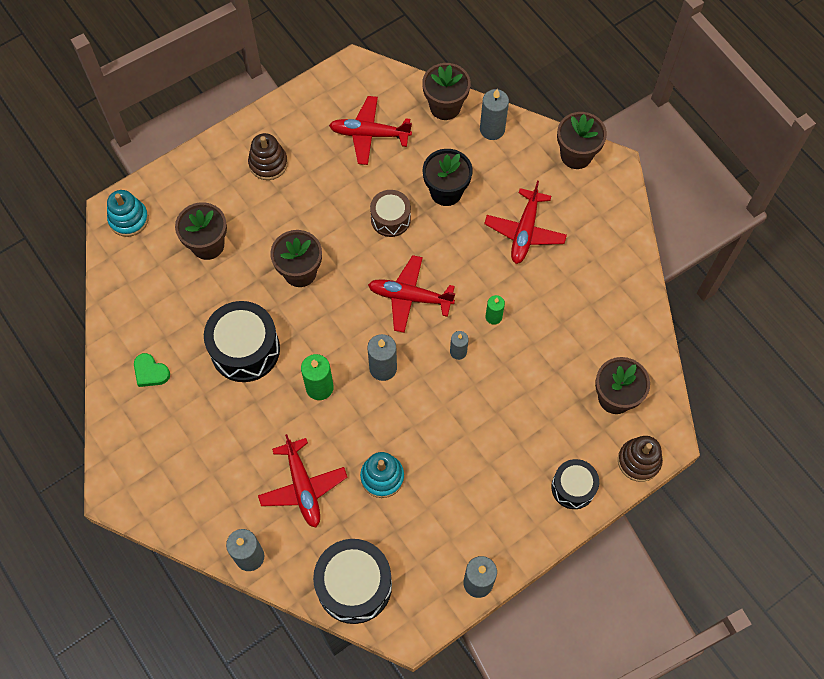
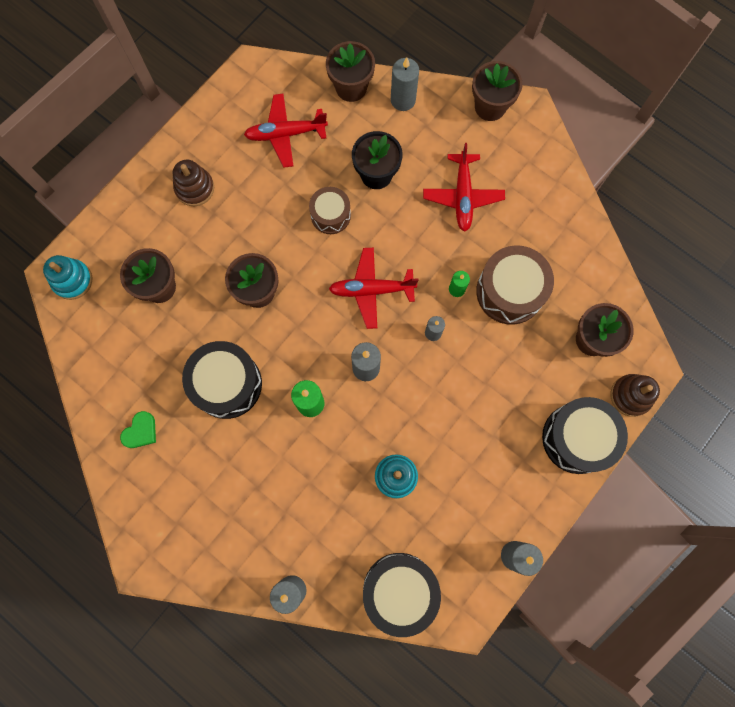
camera: 15 degrees left, 10 degrees up
(150, 372) = (141, 431): green heart -> green heart turned 75 degrees counterclockwise
(303, 487) = (323, 507): red plane -> none
(545, 332) = (510, 291): none -> brown drum
(573, 487) = (577, 438): black drum -> black drum, size x1.65

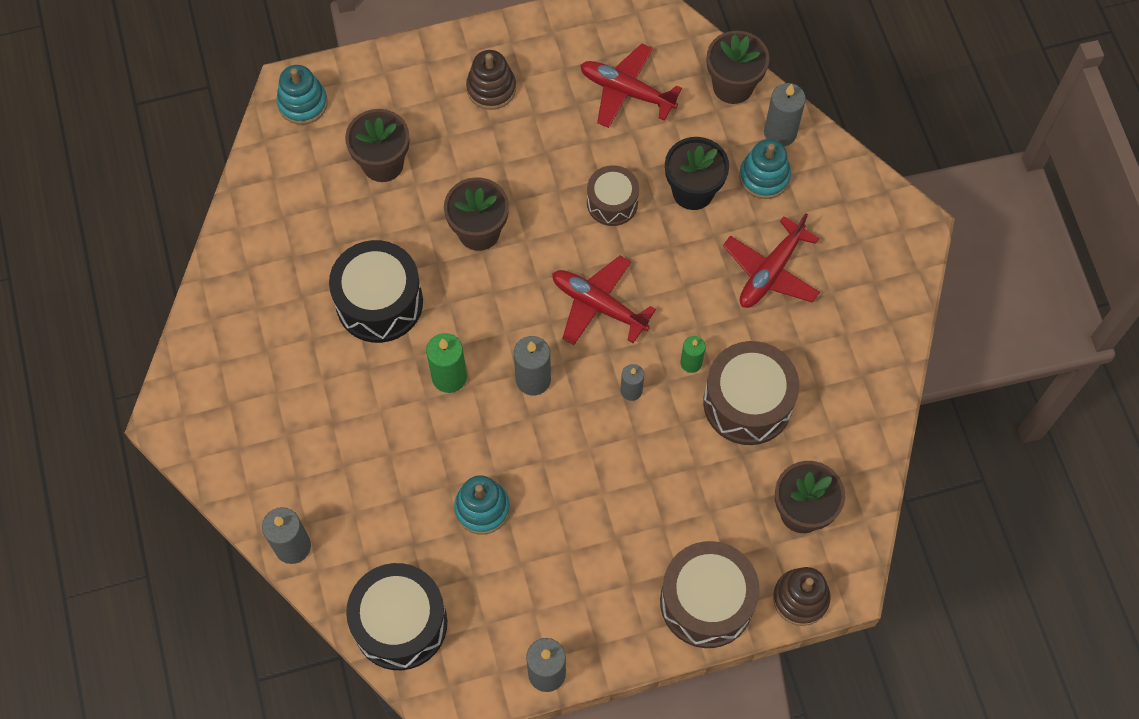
camera: 35 degrees right, 10 degrees down
(141, 431) = (260, 292): green heart -> none
(414, 136) = (764, 177): none -> turquoise stacking toy
(490, 106) = (873, 198): brown flower pot -> none
(577, 438) = (706, 602): black drum -> brown drum

